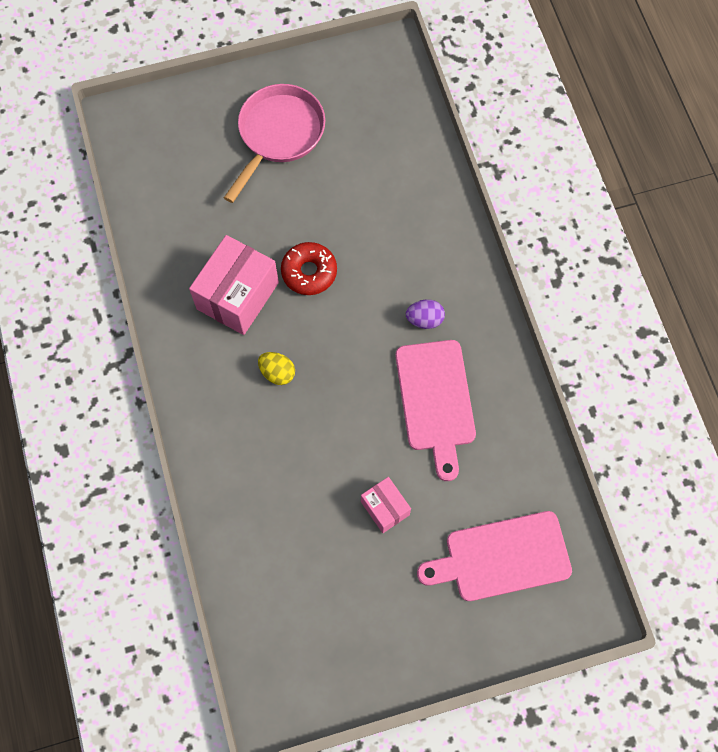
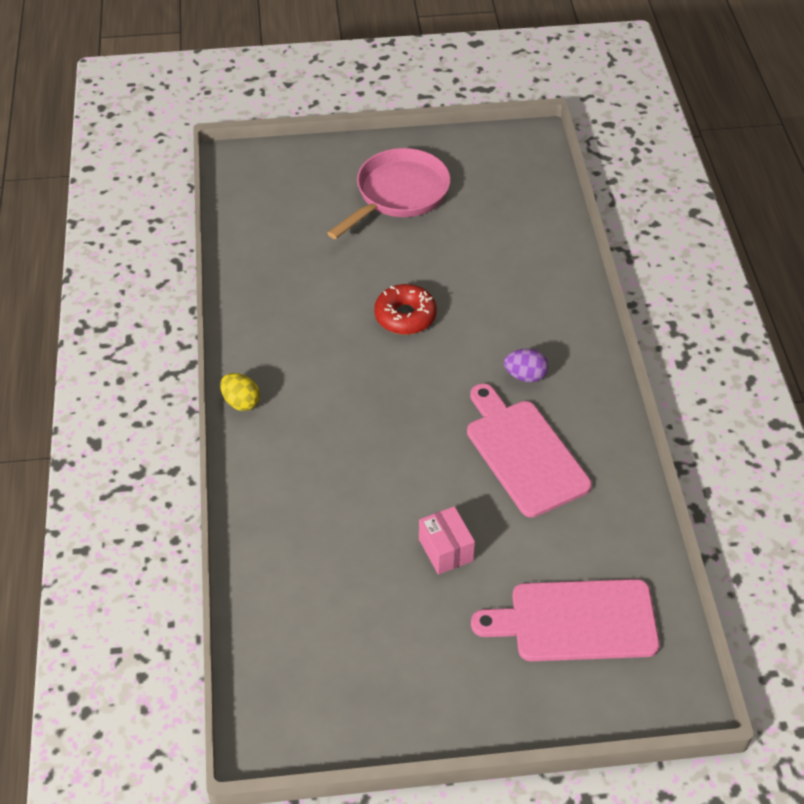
camera: 10 degrees right, 20 degrees down
(237, 296) = (322, 327): pink box -> none
(277, 373) = (350, 402): yellow egg -> yellow egg (241, 402)
(435, 400) = (524, 453): pink cutting board -> pink cutting board turned 150 degrees clockwise

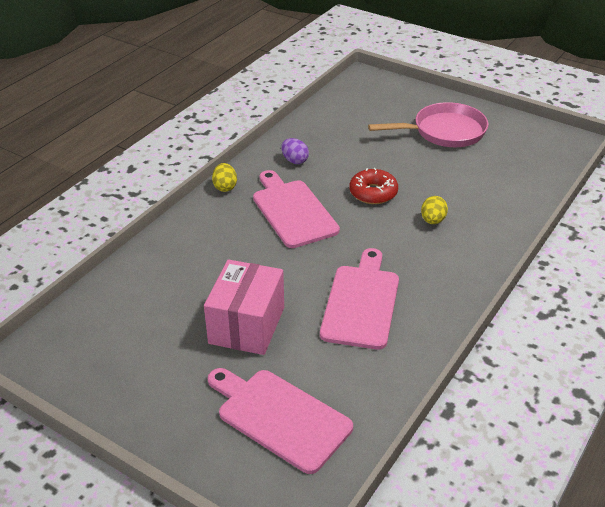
camera: 40 degrees right, 10 degrees down
(348, 388) = (293, 211): none -> pink cutting board
(445, 550) = (247, 325): pink box -> pink box, size x1.82
(495, 316) = (433, 220): none -> yellow egg
(525, 376) = (414, 262): purple egg -> purple egg (295, 160)

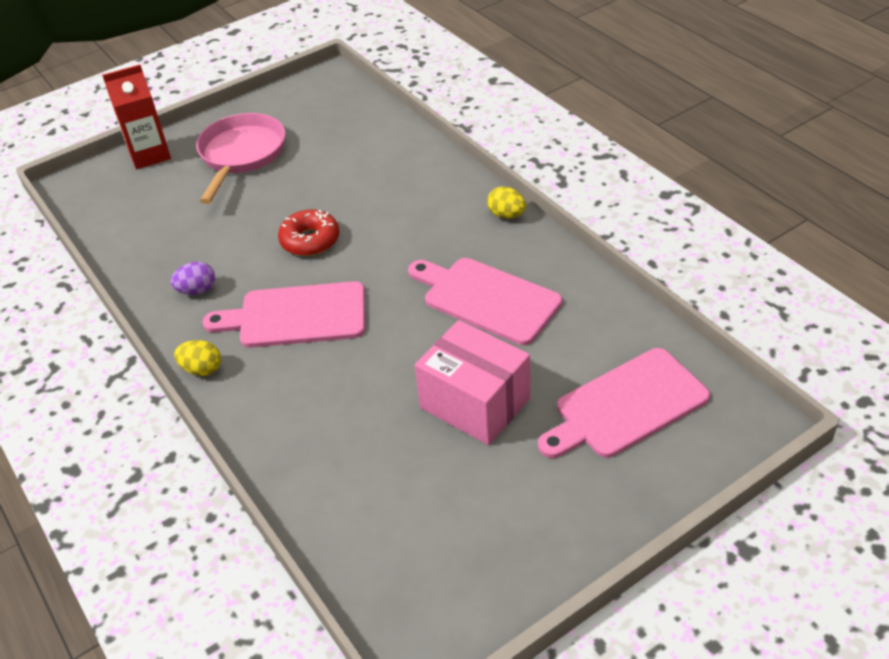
camera: 65 degrees left, 5 degrees up
(415, 94) = (150, 155): none -> red carton
(433, 220) = (388, 209): yellow egg -> yellow egg (506, 215)

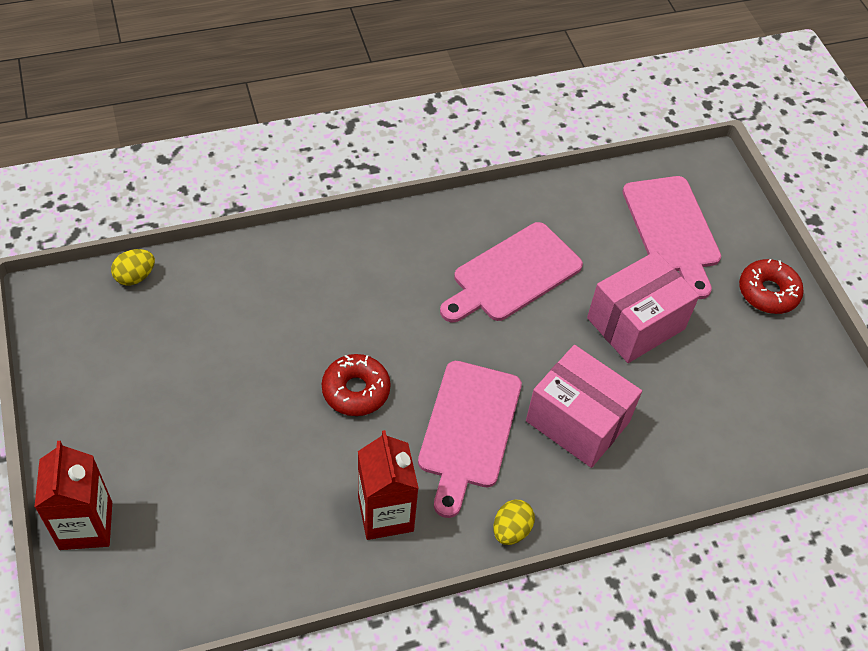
camera: 80 degrees left, 10 degrees up
(197, 290) = (385, 514): purple egg -> red carton
(241, 155) = (155, 423): pink pan -> none
(333, 386) = (577, 421): none -> pink box
(506, 215) = (404, 222): yellow egg -> yellow egg (135, 276)
(586, 514) = (768, 292): none -> red donut

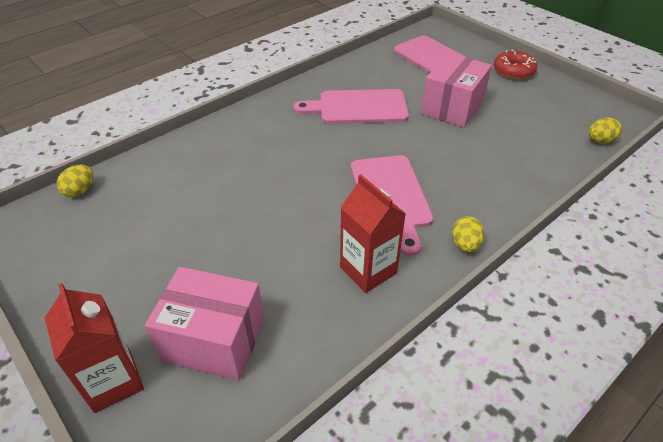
camera: 20 degrees left, 10 degrees down
(356, 390) = (294, 202): red donut -> none
(513, 274) = (358, 107): pink cutting board -> pink cutting board turned 60 degrees clockwise
(577, 421) = (458, 167): pink box -> pink box (214, 340)
(793, 458) = (600, 141): none -> yellow egg

